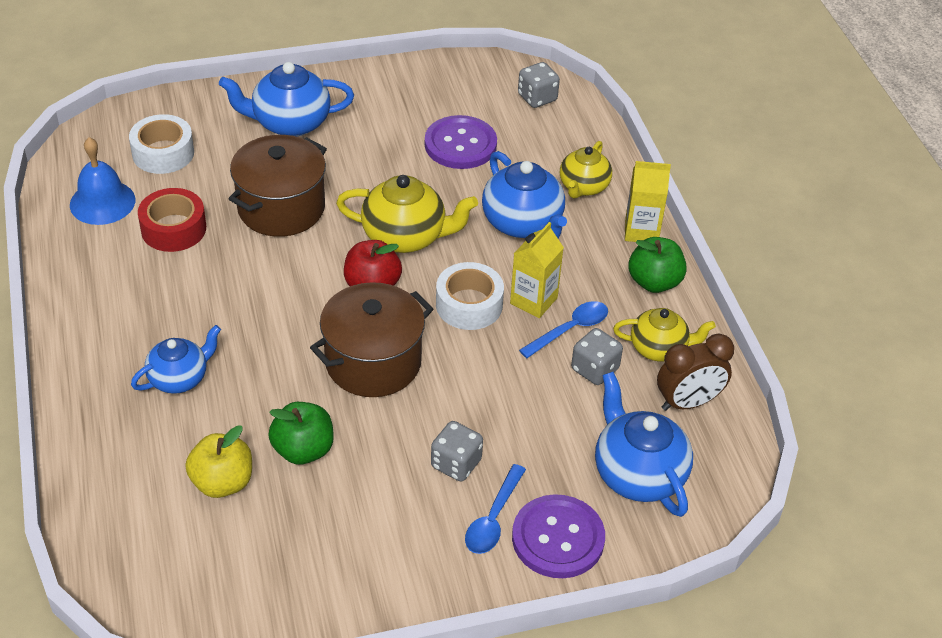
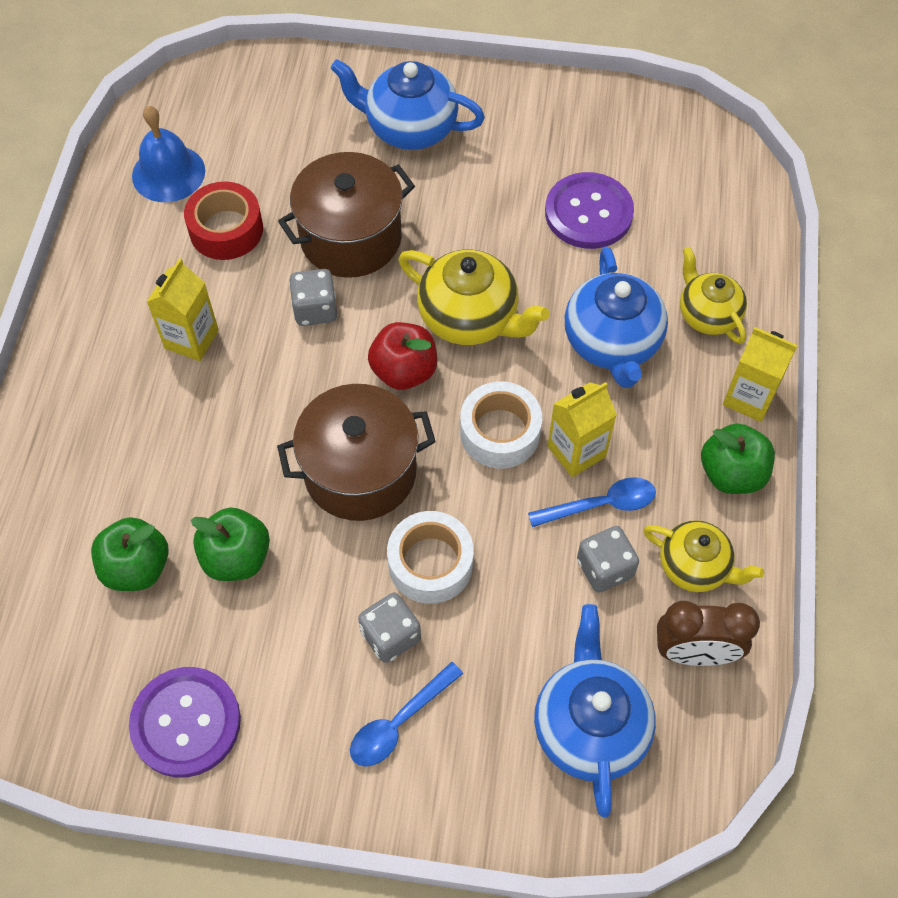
camera: 25 degrees right, 15 degrees up
(163, 153) = (257, 128): white tape -> white tape (430, 563)
(179, 378) = (150, 421): blue teapot -> none
(184, 311) = (191, 339): none -> yellow carton
(222, 482) = (137, 567): yellow apple -> green apple
(537, 98) = (709, 174): grey dice -> grey dice (315, 309)
(558, 538) = (459, 776): purple button -> purple button (186, 723)
(583, 187) = (707, 314): yellow teapot -> yellow teapot turned 105 degrees clockwise

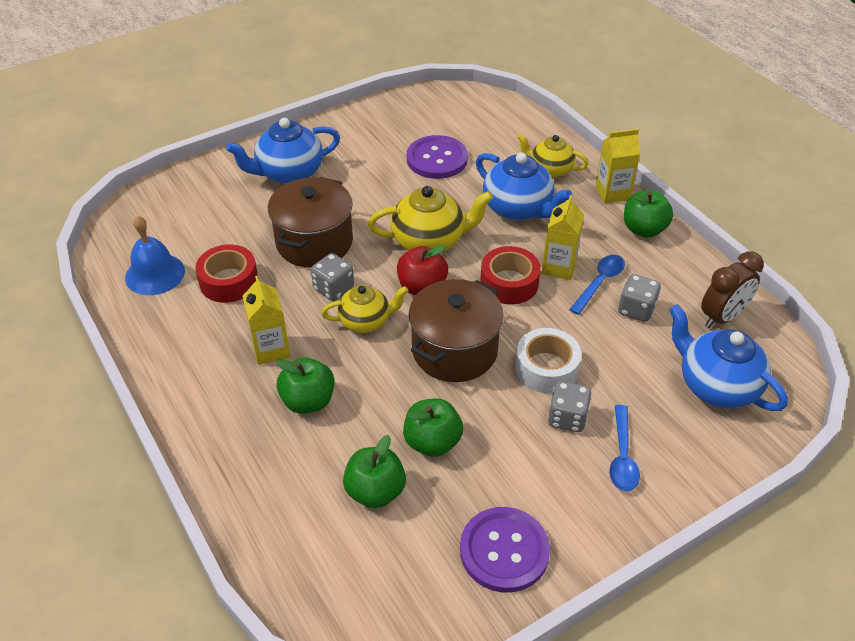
camera: 40 degrees left, 15 degrees down
(170, 423) = (308, 401): none -> green apple
(500, 432) = (509, 283): white tape -> red tape
(695, 566) = (676, 280): yellow teapot -> yellow teapot (366, 321)

